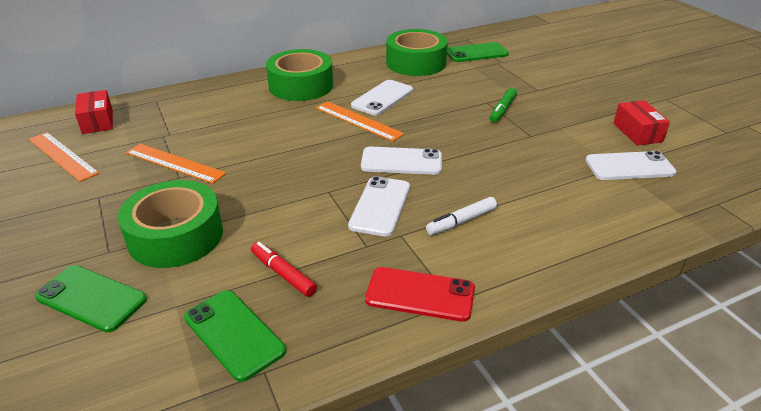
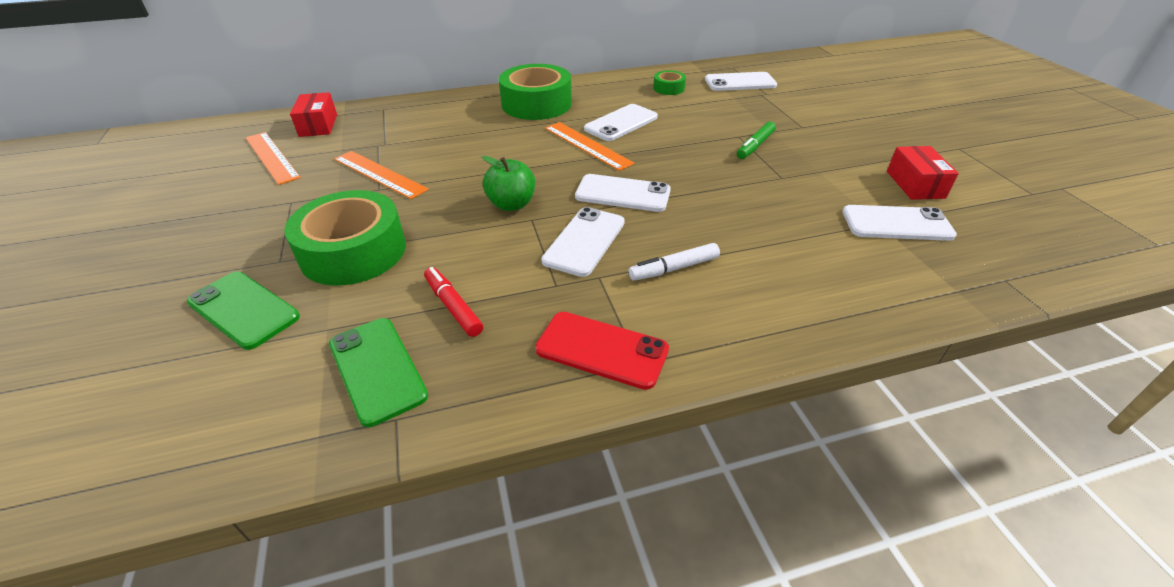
camera: 10 degrees right, 5 degrees up
(306, 180) = (511, 204): none -> green apple
(416, 62) = (668, 88): green tape -> green tape, size x0.47
(476, 53) = (740, 82): green phone -> white phone

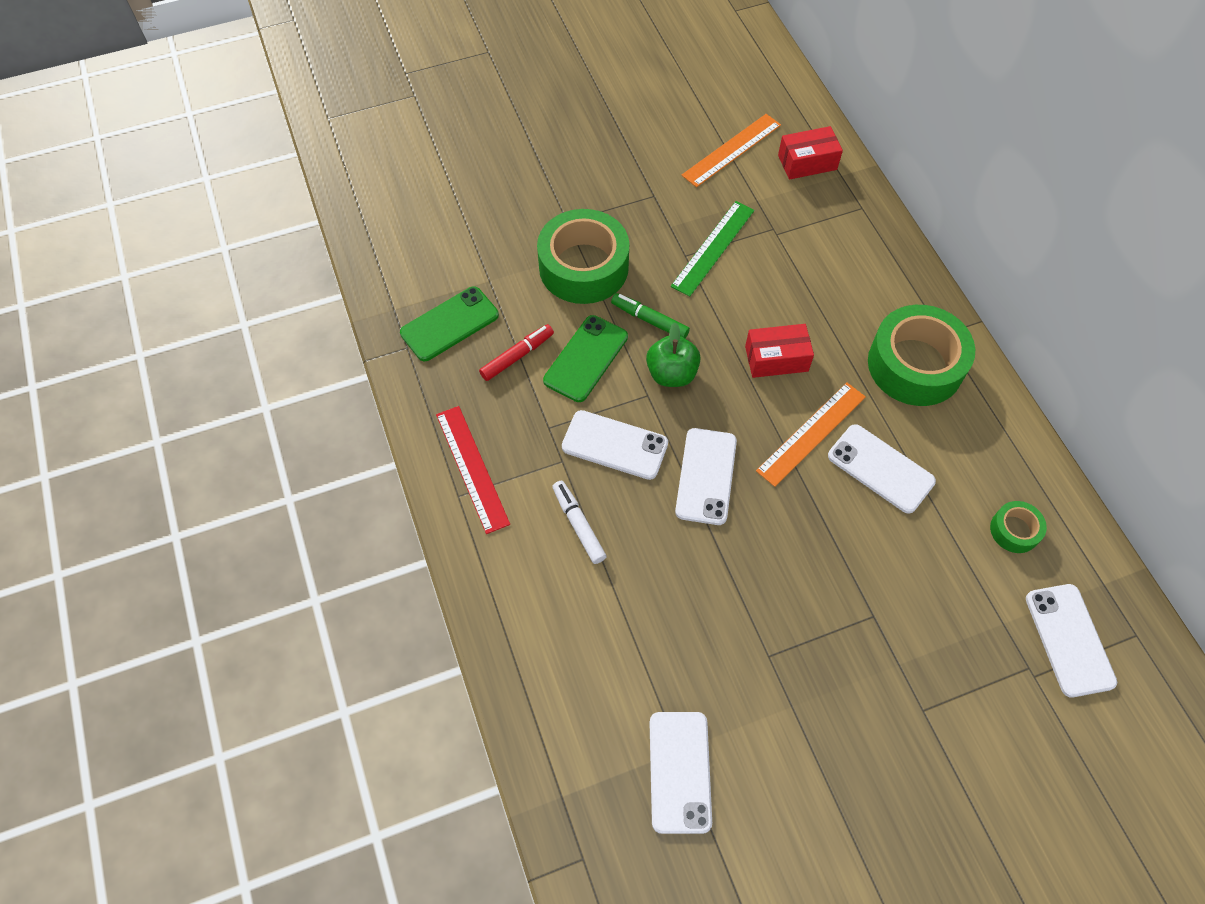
camera: 85 degrees right, 20 degrees up
(243, 309) = (508, 222): green phone -> green phone (586, 359)
(379, 174) = (713, 248): orange ruler -> green ruler
(601, 350) = (471, 468): red phone -> red ruler
(755, 146) = (848, 634): green marker -> green marker (649, 320)
(915, 184) = (776, 827): red box -> red box (776, 359)

